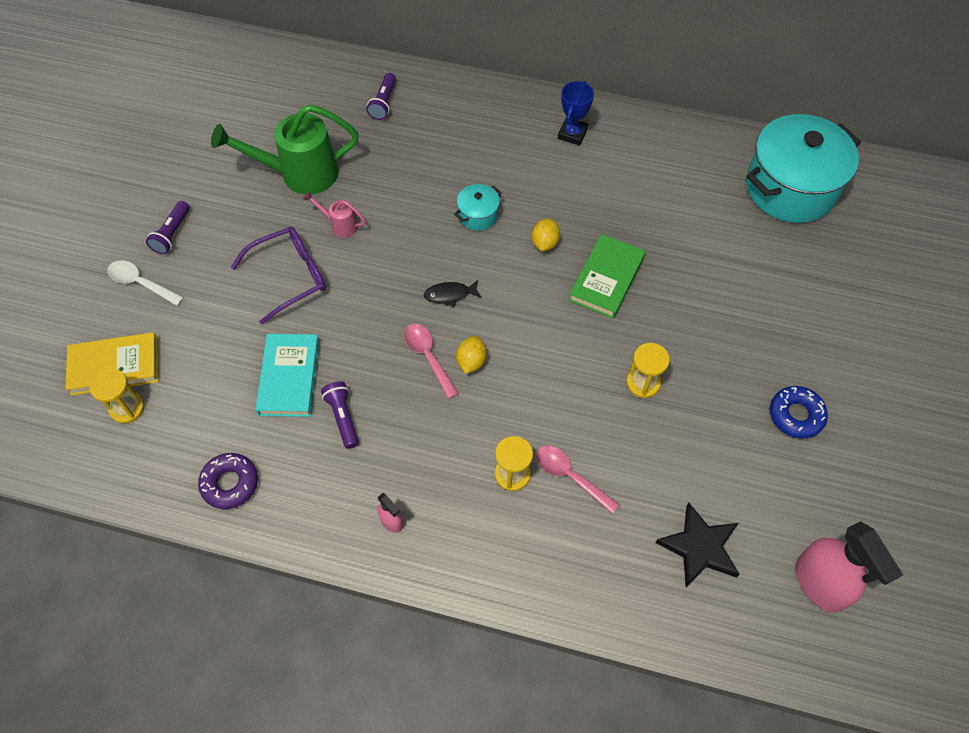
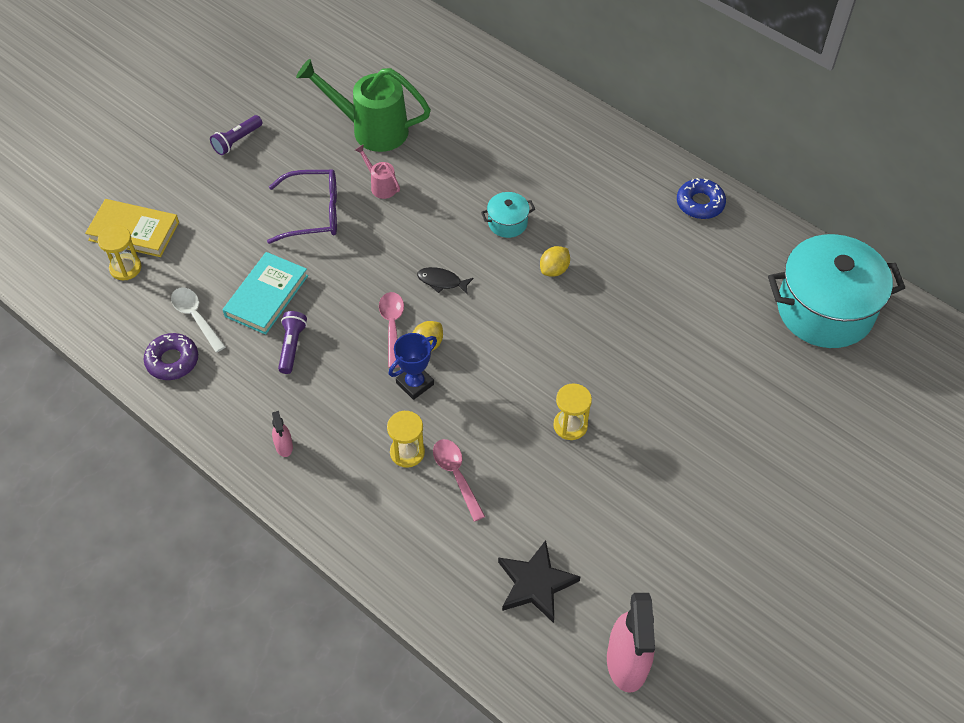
camera: 25 degrees right, 5 degrees down
(141, 283) = (190, 172): white spoon -> white spoon (196, 317)
(383, 103) = (480, 93): purple flashlight -> none
(572, 134) = (639, 182): blue trophy -> blue trophy (415, 383)
(606, 279) = (592, 323): green book -> none
(796, 415) = (697, 512): blue donut -> blue donut (700, 203)

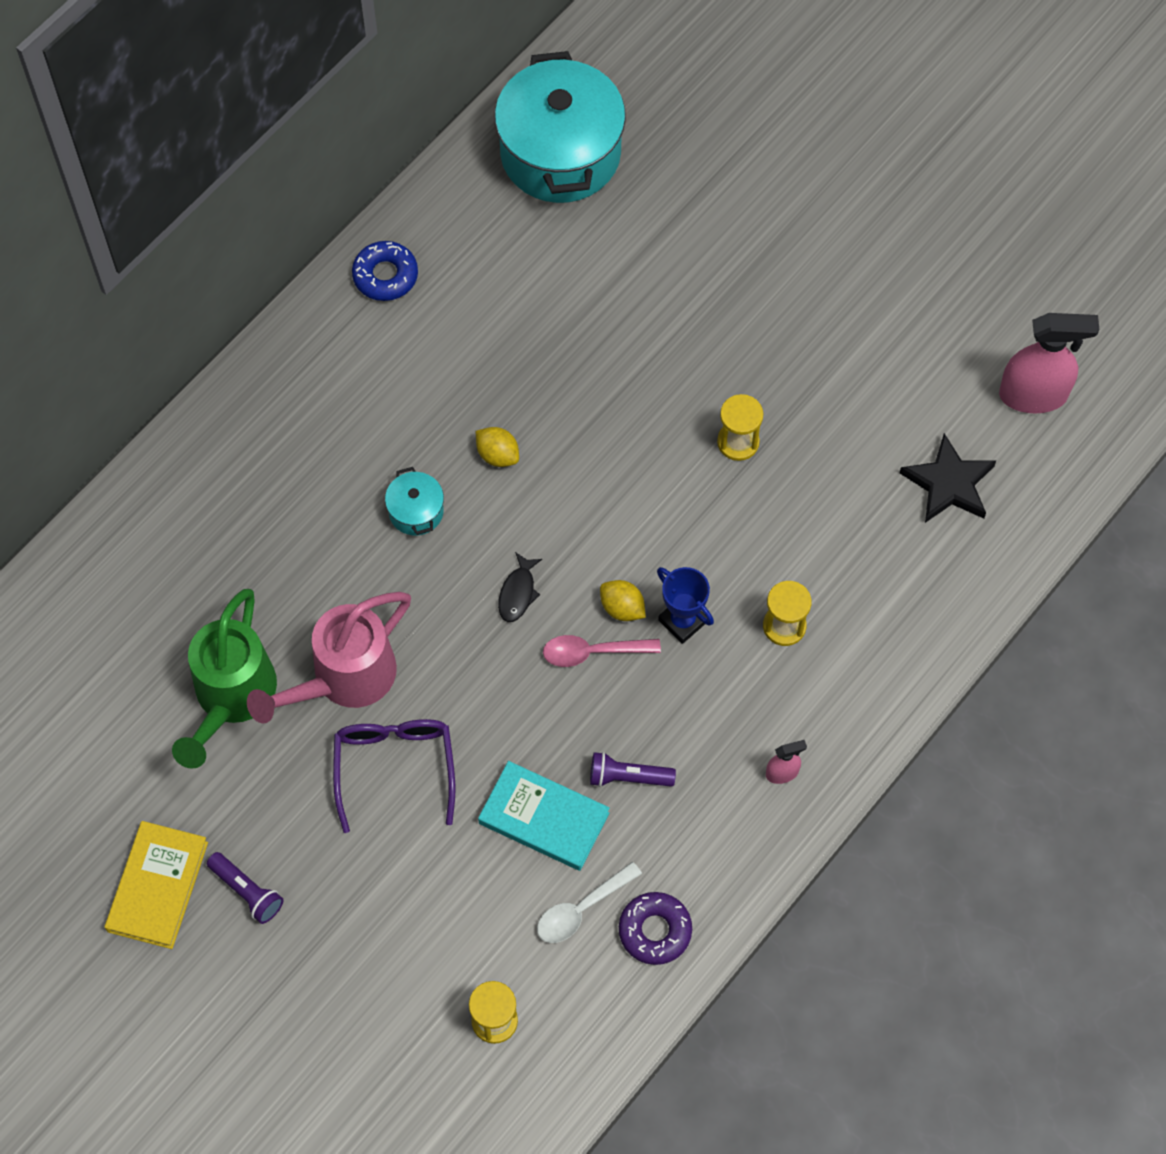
camera: 90 degrees left, 10 degrees up
(134, 231) = (425, 1020): yellow book -> yellow book (157, 887)
(381, 186) = (344, 679): pink watering can -> pink watering can, size x2.16
(456, 475) = (814, 569): pink spoon -> none

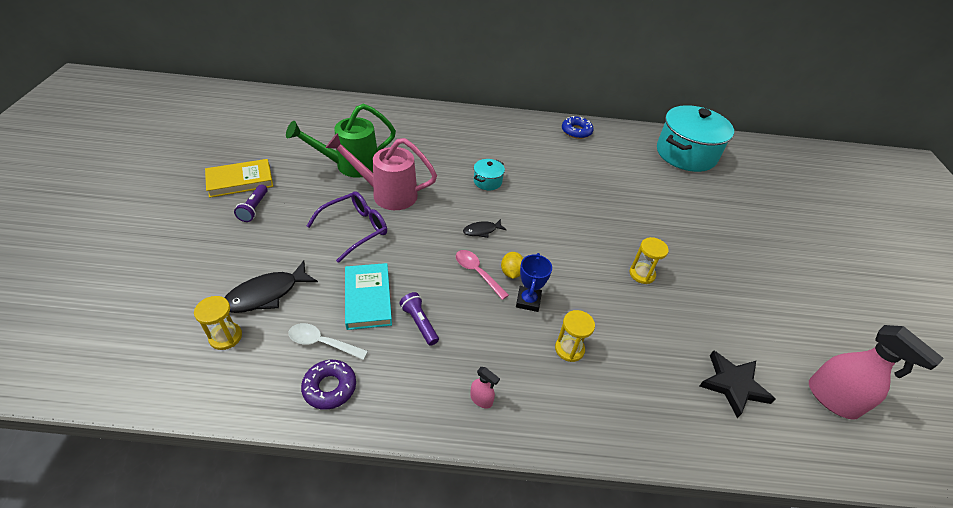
camera: 50 degrees right, 20 degrees down
(449, 943) = (266, 294): none -> black fish
(497, 455) = (540, 194): yellow lemon -> none

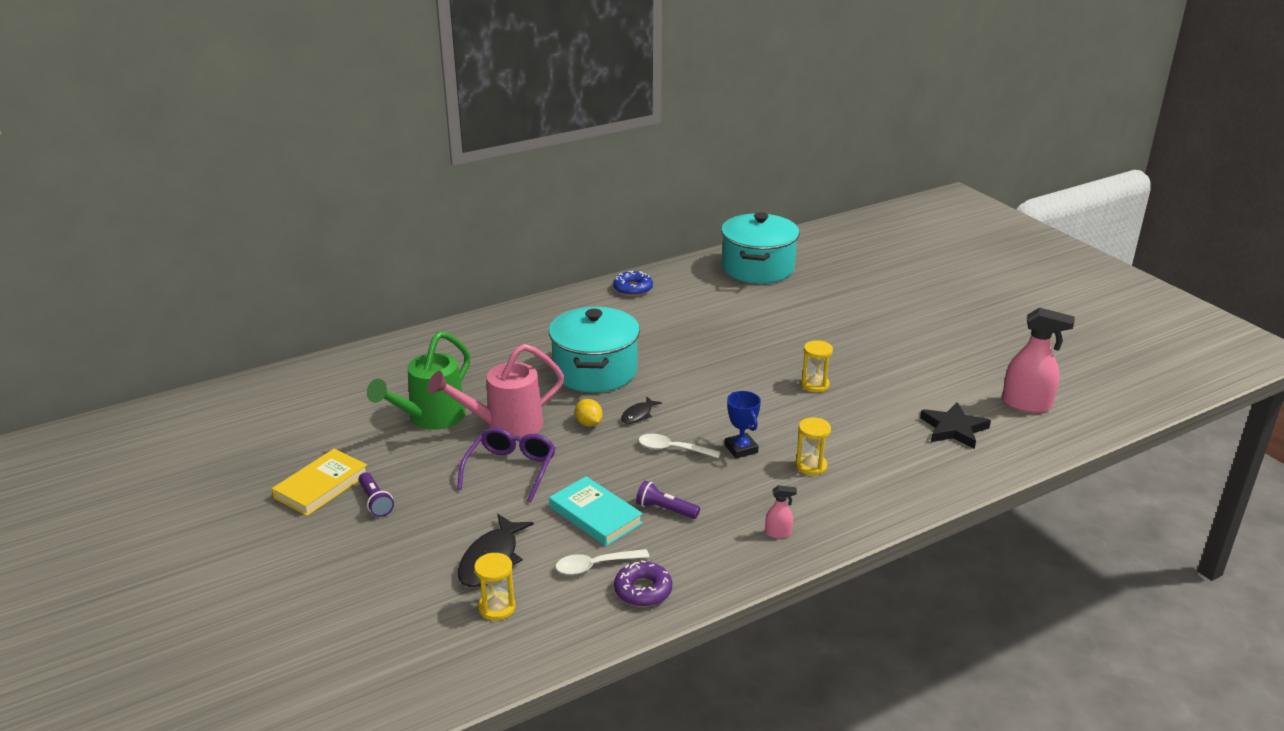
camera: 30 degrees left, 15 degrees down
(477, 273) = (673, 449): pink spoon -> white spoon
(487, 181) = (595, 371): turquoise pot -> turquoise pot, size x2.34
(511, 272) = (703, 435): yellow lemon -> yellow lemon (588, 423)

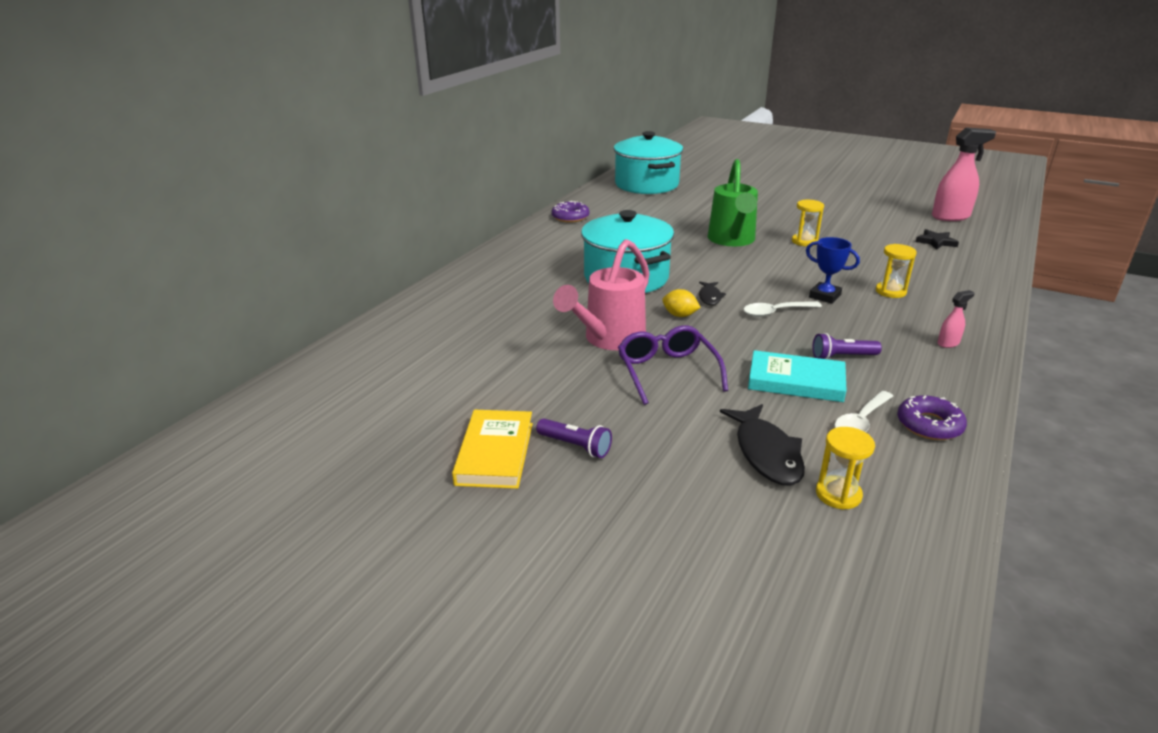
camera: 30 degrees left, 0 degrees up
(430, 418) = (528, 355): green watering can -> green watering can (732, 240)
(633, 289) = (570, 217): blue donut -> purple donut
(953, 429) = (936, 242): black star -> black star, size x0.66

